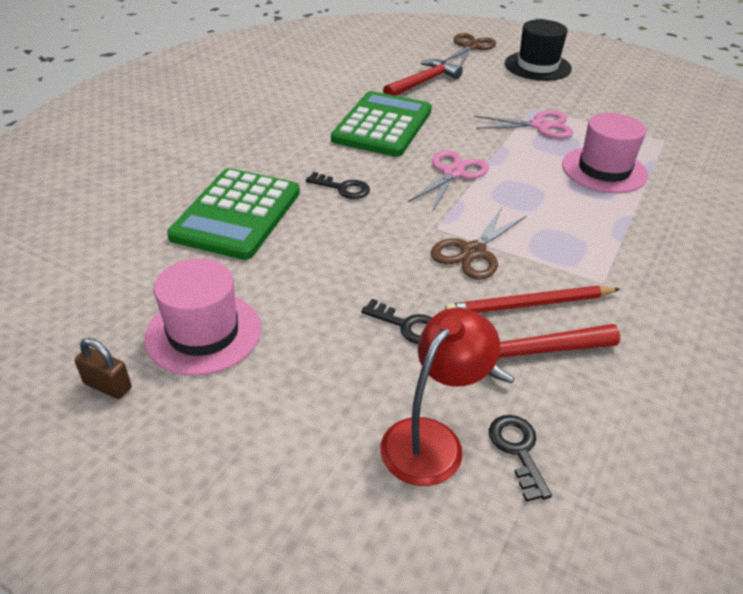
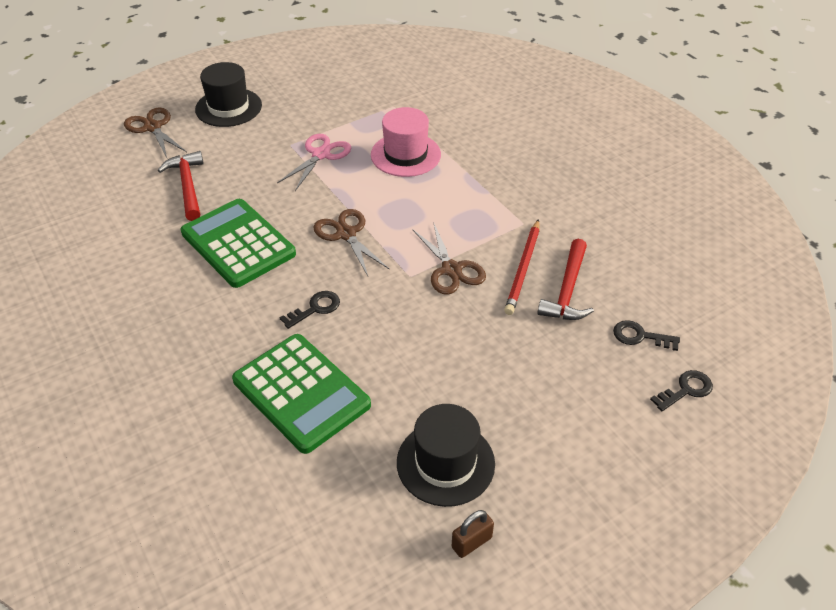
camera: 60 degrees left, 5 degrees up
(203, 333) = (445, 463): pink hat -> black hat
(407, 325) = (507, 340): black key -> black key (686, 390)
(432, 439) = (613, 372): red lamp -> none
(453, 173) = (346, 234): pink scissors -> brown scissors

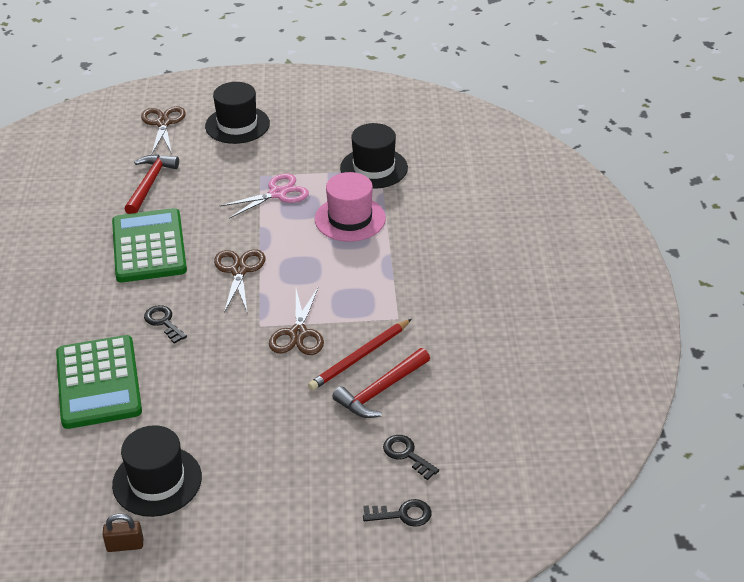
camera: 30 degrees right, 5 degrees down
(315, 308) = (163, 322): black key -> black key turned 120 degrees counterclockwise
(387, 106) = (374, 168): none -> black hat

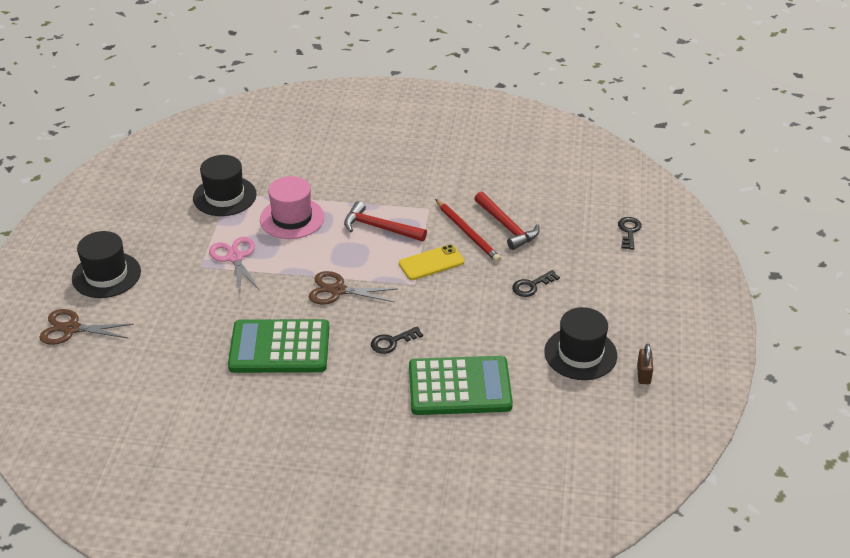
camera: 80 degrees left, 0 degrees up
(150, 184) = (177, 343): red hammer -> red hammer (379, 228)
(298, 334) = (431, 263): brown scissors -> yellow phone
(406, 454) = (574, 222): black key -> black key (531, 286)

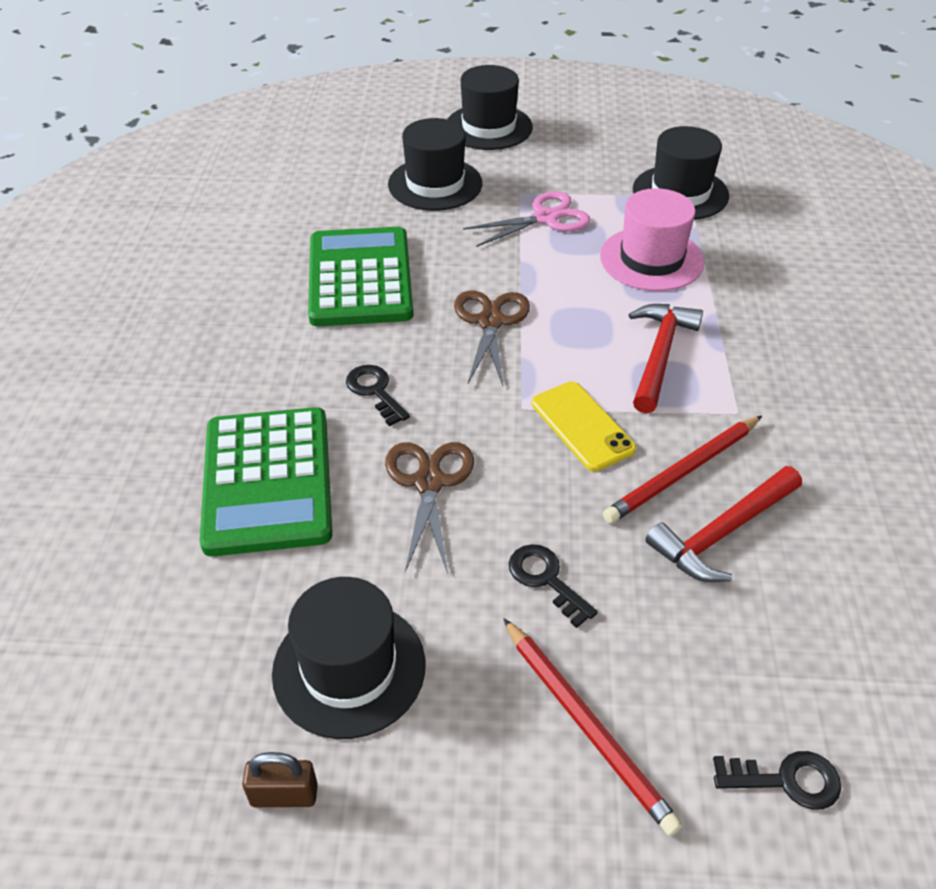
camera: 85 degrees right, 5 degrees up
(71, 328) = (389, 119): brown scissors -> brown scissors (429, 482)
(176, 307) = (435, 184): none -> black hat
(607, 281) = (587, 725): none -> red pencil

